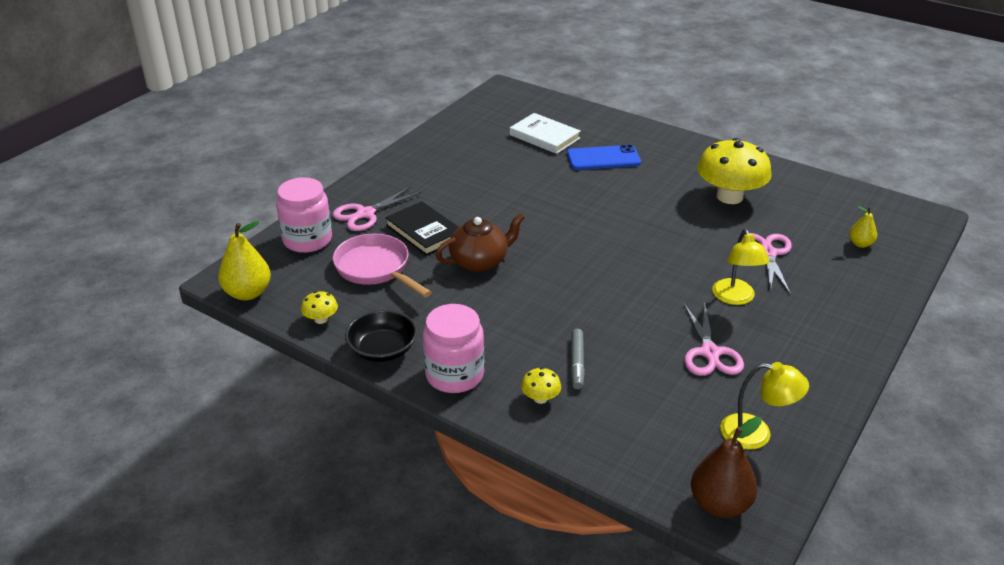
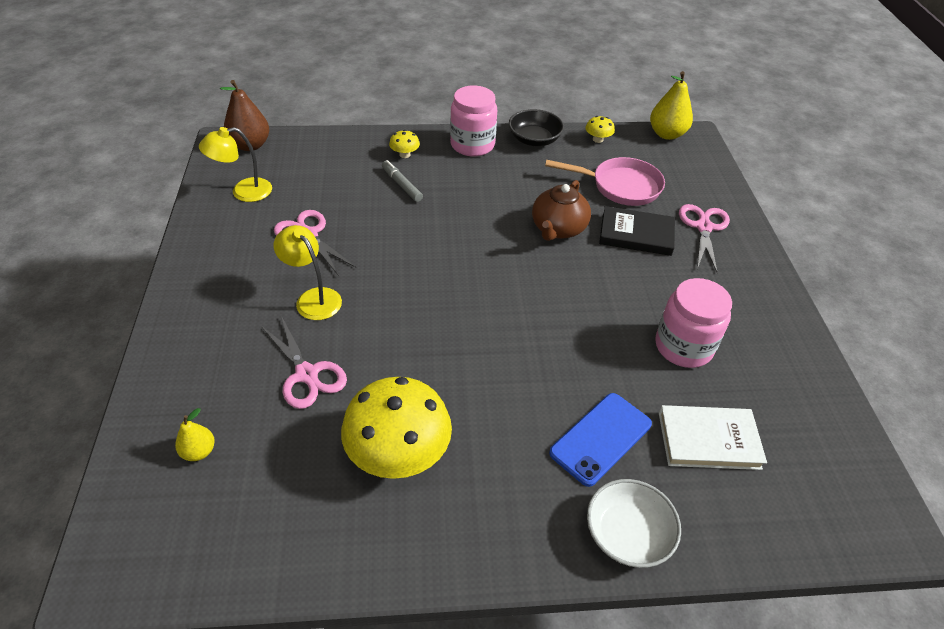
camera: 140 degrees right, 10 degrees up
(307, 240) = (701, 185): pink jar -> pink jar (683, 347)
(631, 130) = (627, 534): none -> white bowl

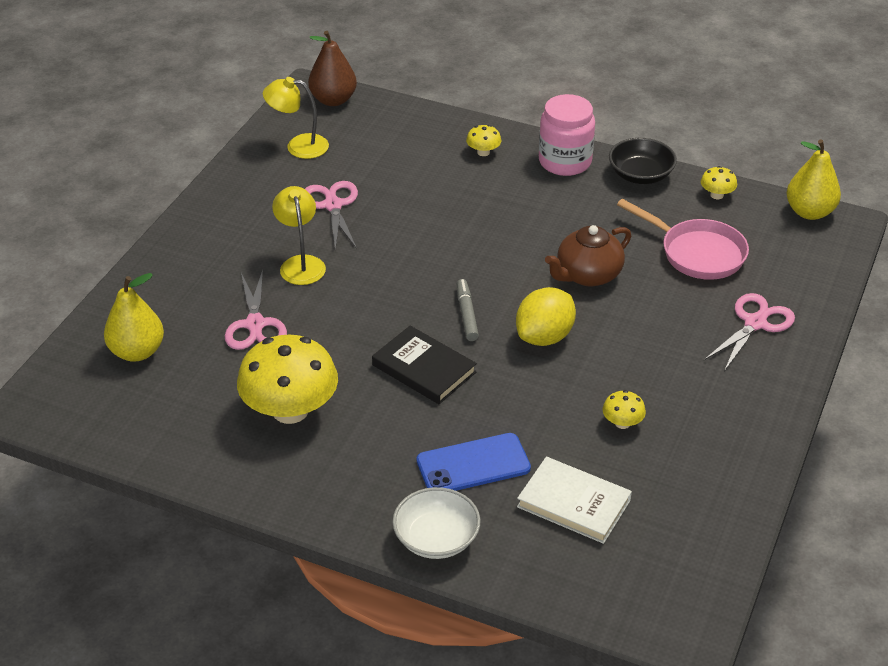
camera: 30 degrees right, 5 degrees down
(199, 451) = (137, 352): yellow pear -> yellow pear, size x1.79
(401, 185) = (457, 183): grey marker -> grey marker (466, 314)
(566, 293) = (544, 337): none -> yellow lemon
(636, 234) = (669, 306): black book -> black book (424, 368)
(683, 347) = (622, 423): pink jar -> yellow mushroom

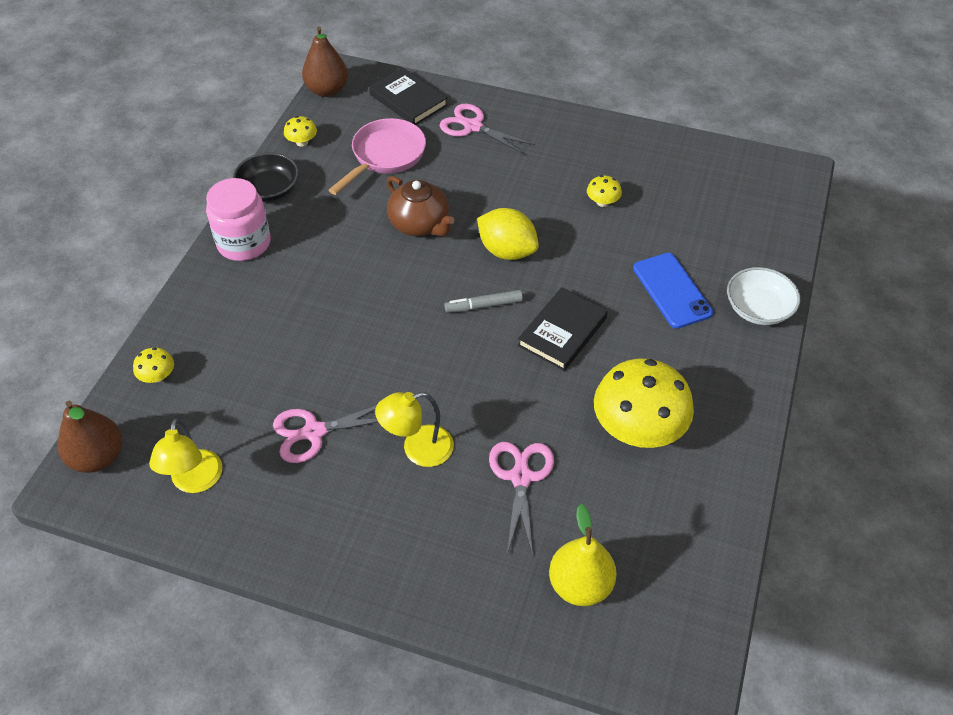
camera: 95 degrees left, 10 degrees up
(255, 325) = (520, 477): pink scissors -> pink scissors turned 75 degrees counterclockwise
(483, 152) = (222, 307): yellow mushroom -> yellow mushroom (158, 376)
(573, 503) = (696, 229): white book -> none
(800, 273) = (408, 100): none -> black book
(809, 212) = (327, 90): yellow pear -> brown pear

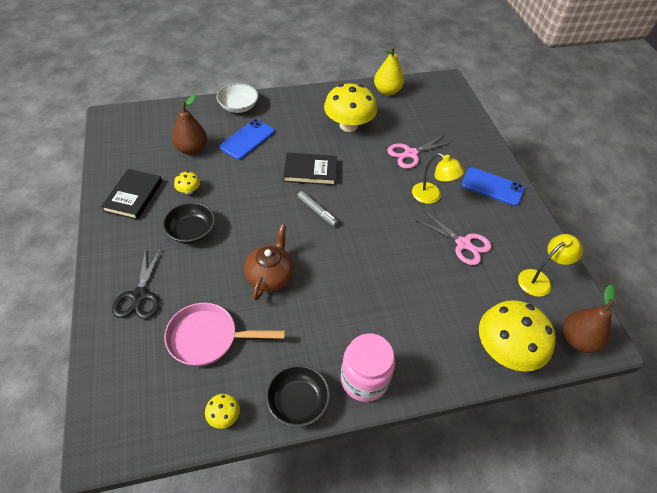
camera: 125 degrees left, 0 degrees up
(158, 376) = (506, 350): yellow mushroom -> yellow mushroom, size x2.34
(327, 90) = (135, 444): brown pear -> brown pear (192, 149)
(377, 547) = (492, 187): none -> blue phone
(408, 100) = (122, 362): black book -> black book (133, 196)
(472, 126) = (140, 296): pink scissors -> black scissors
(507, 251) = (264, 219): yellow lemon -> none
(533, 185) = (191, 231): none -> black bowl
(580, 585) = (441, 118): yellow pear -> yellow pear (387, 91)

